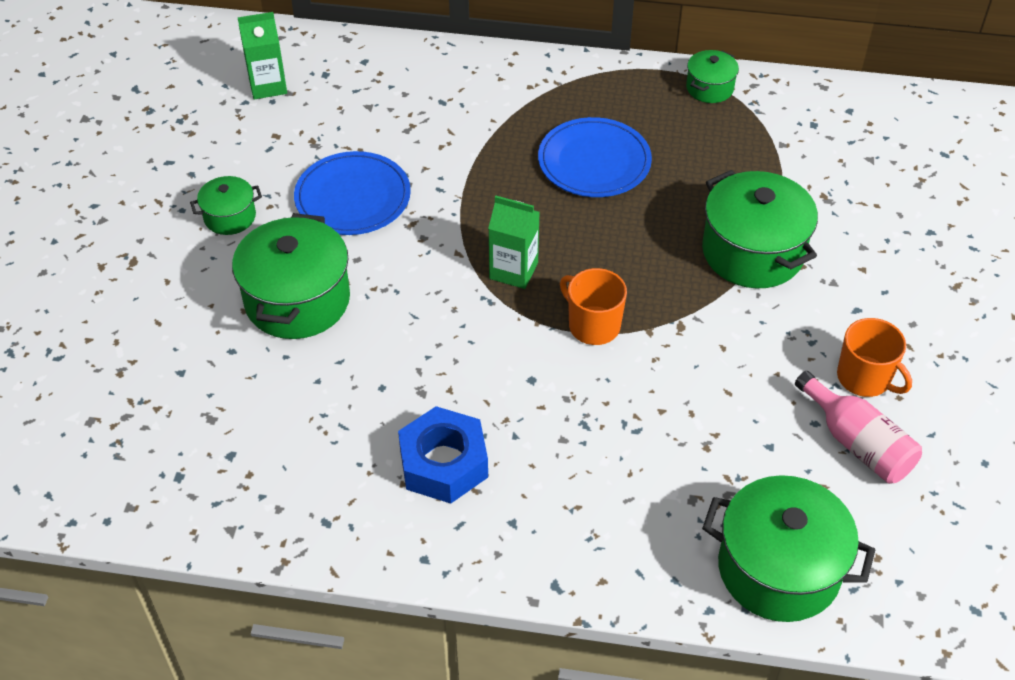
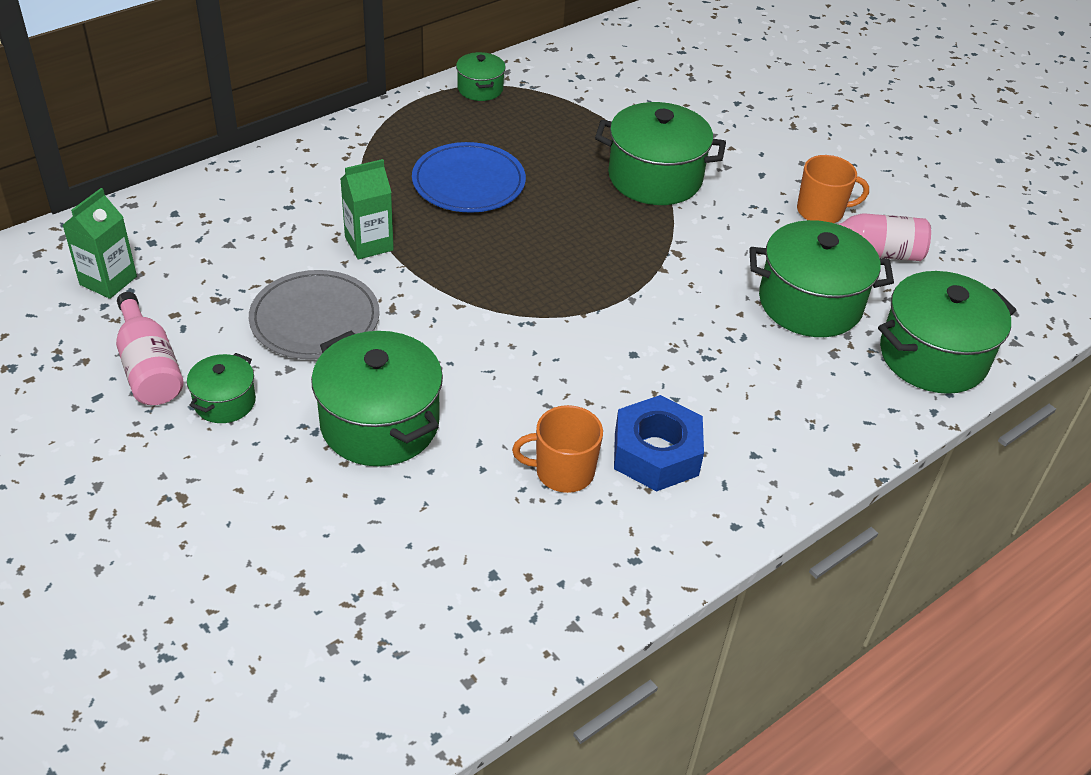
camera: 50 degrees left, 5 degrees down
(218, 163) = (149, 368): none -> pink bottle
(353, 197) = (315, 319): blue plate -> grey plate
(513, 271) = (517, 291): green carton -> green carton (369, 244)
(593, 325) = (622, 290): orange mug -> orange mug (563, 471)
(734, 445) = (810, 303): none -> green pot

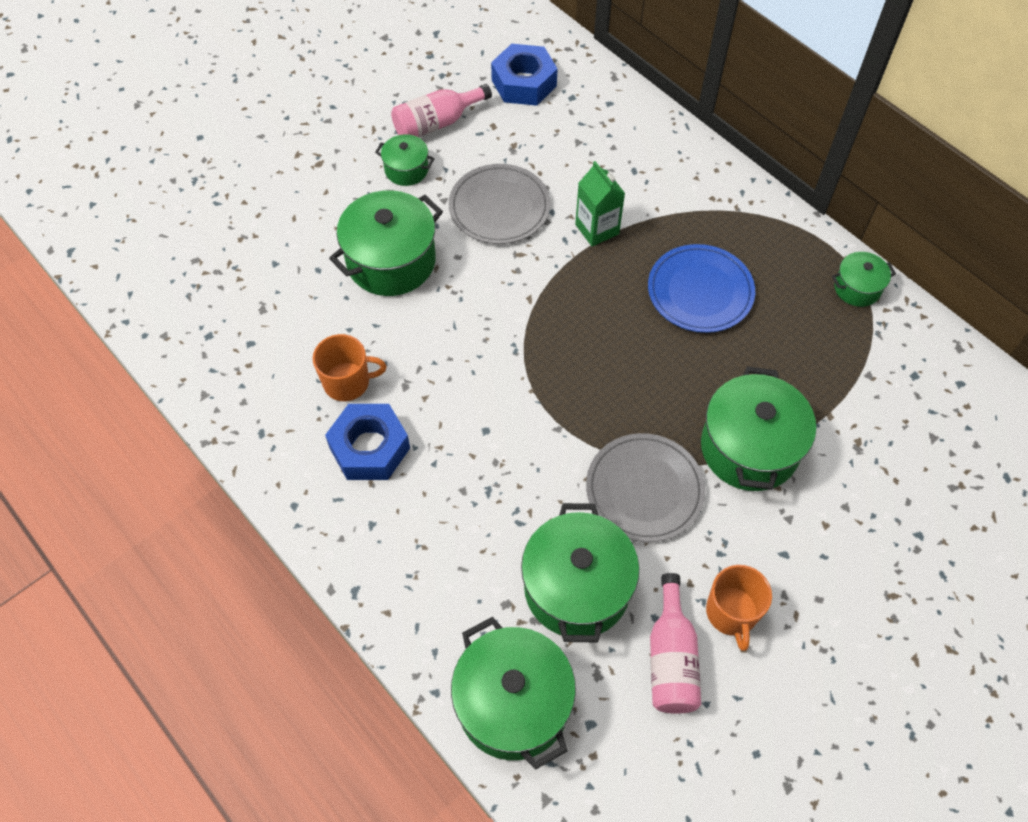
camera: 90 degrees right, 15 degrees up
(108, 280) = (524, 83): green carton -> blue nut
(563, 471) = (348, 382): orange mug -> orange mug turned 90 degrees clockwise
(701, 247) = (644, 489): none -> grey plate

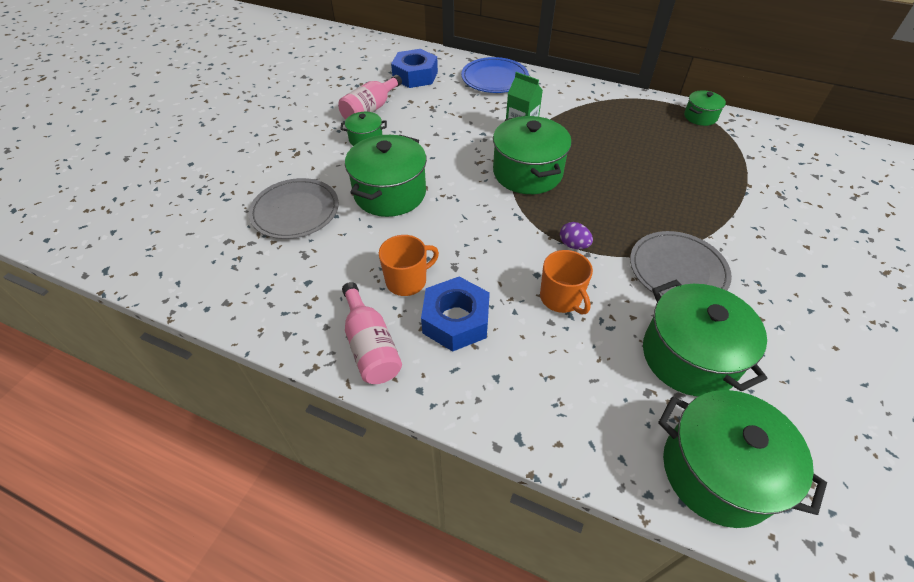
camera: 25 degrees left, 10 degrees down
(499, 207) = (446, 141): grey plate -> grey plate (295, 211)
(551, 411) = (573, 245): none -> purple egg
(671, 658) = (797, 377): pink bottle -> pink bottle (370, 346)
(700, 291) = (612, 146): blue plate -> blue plate (494, 78)
(731, 613) = (806, 326): orange mug -> orange mug (561, 298)
(749, 448) = (720, 220): green pot -> green pot (527, 173)

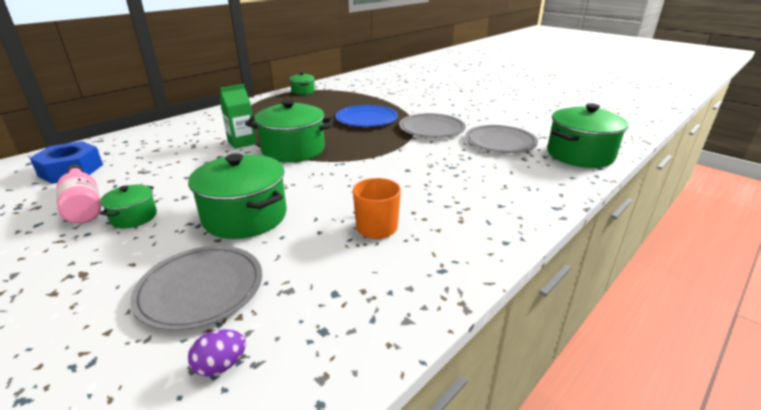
camera: 70 degrees left, 20 degrees down
(370, 346) = (448, 261): pink bottle -> none
(456, 320) = (436, 211): blue nut -> none
(494, 78) = (149, 137): blue plate -> blue plate (366, 119)
(561, 298) = (435, 166): orange mug -> none
(573, 245) = (387, 151): purple egg -> purple egg (221, 365)
(689, 356) = (500, 142): green pot -> grey plate

